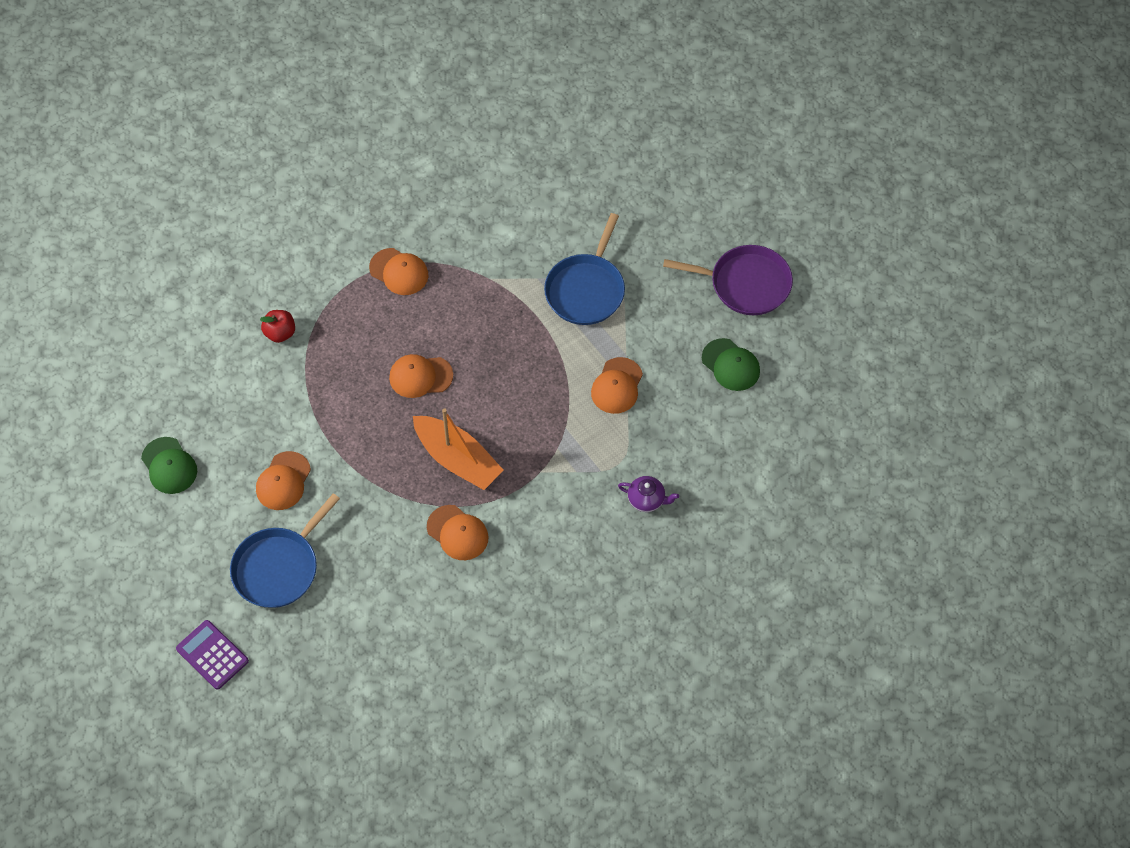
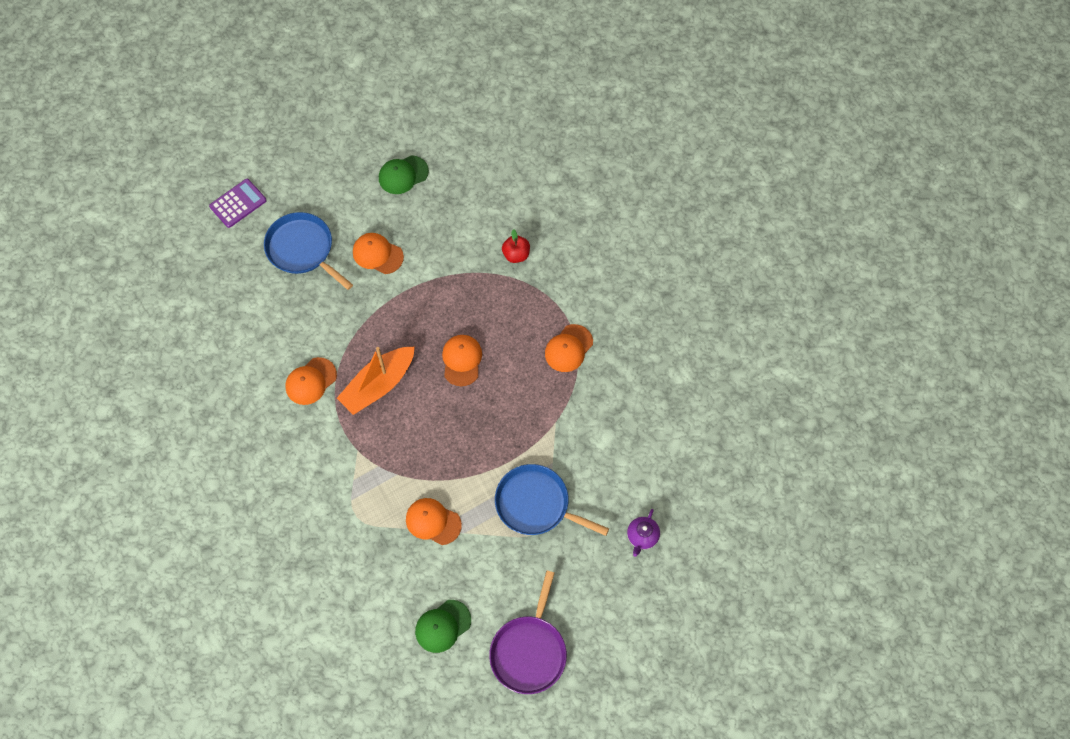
camera: 95 degrees right, 5 degrees up
(647, 500) = (317, 536): purple teapot -> purple teapot (642, 537)

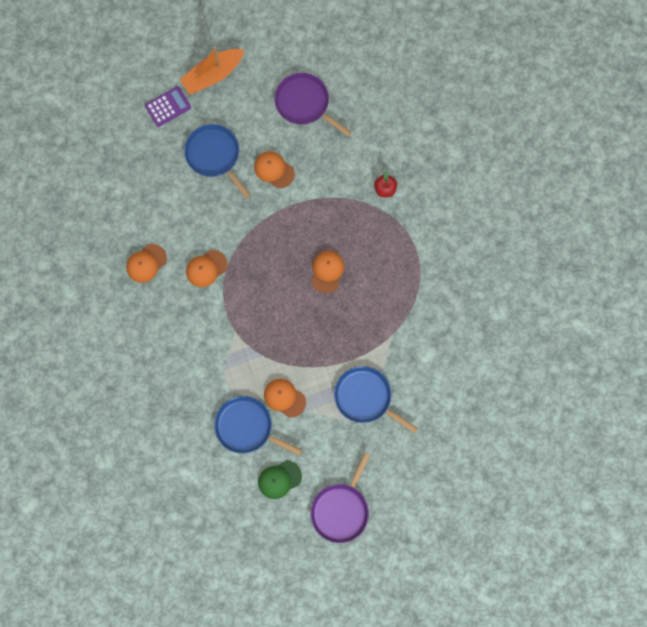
camera: 10 degrees right, 10 degrees up
(378, 385) = (258, 281): orange boat -> orange boat (212, 75)
(390, 567) = (247, 427): none -> blue pan
(403, 175) = (304, 103): green cap -> purple pan
(568, 348) = (413, 276): orange cap -> orange cap (146, 263)
(642, 537) = (442, 437): purple teapot -> none

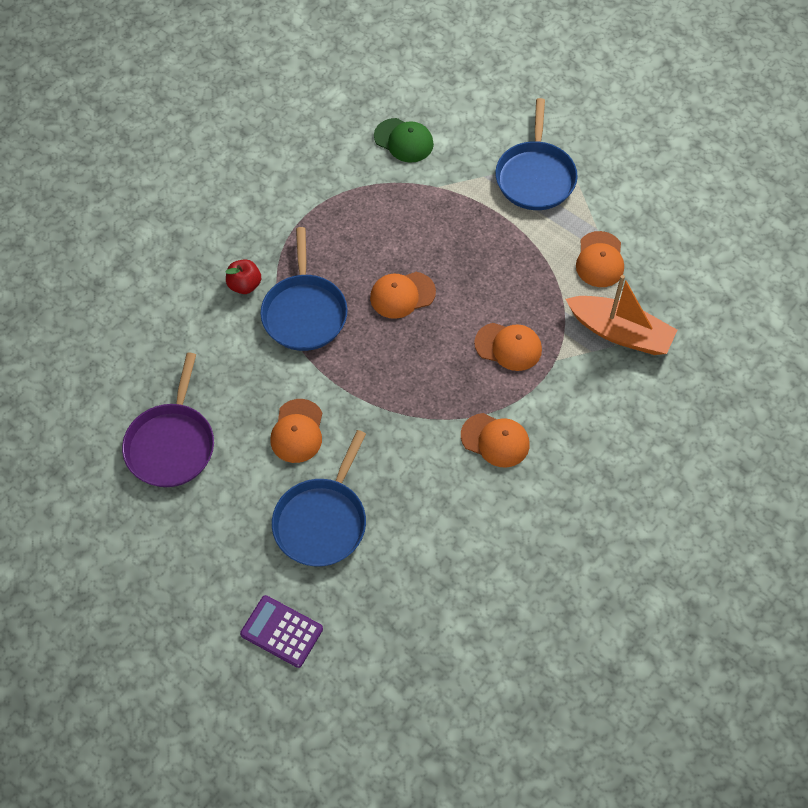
camera: 120 degrees left, 15 degrees down
(146, 263) = (540, 522): orange cap -> orange cap (508, 346)
(212, 75) = (193, 595): orange boat -> orange boat (620, 333)
(247, 427) = (667, 281): blue pan -> blue pan (304, 312)
(279, 479) = (701, 215): green cap -> green cap (404, 140)
(341, 510) = (685, 138): purple pan -> none

